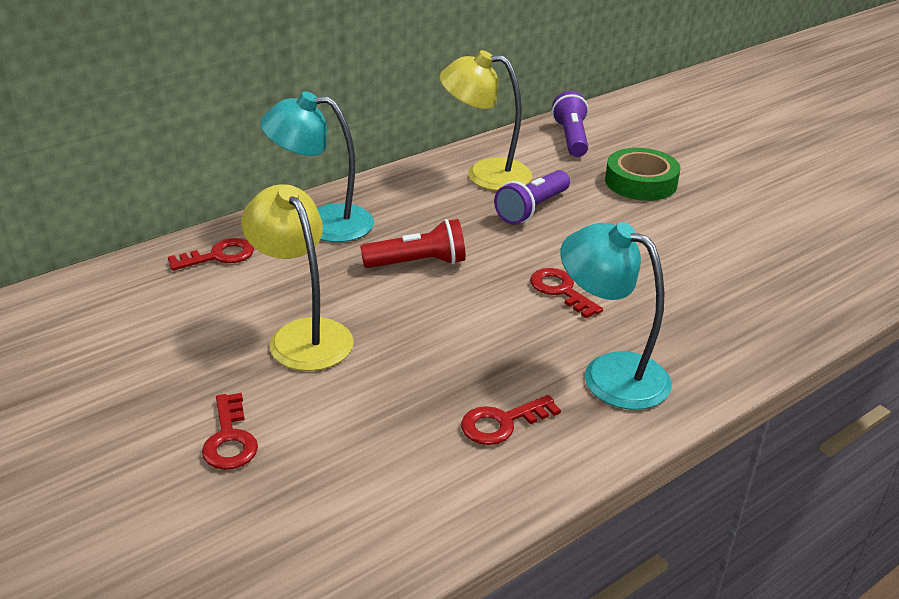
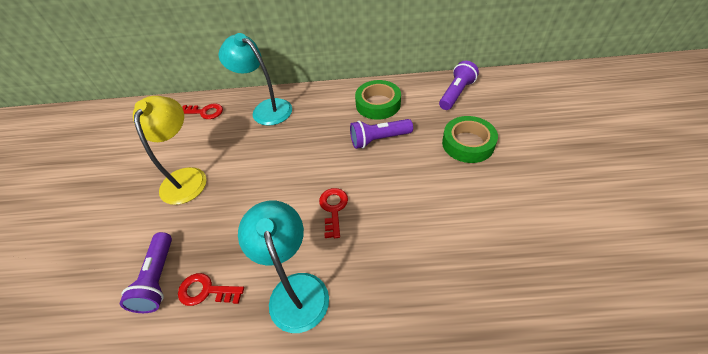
camera: 40 degrees right, 15 degrees up
(230, 439) = (97, 227): red key -> none
(418, 263) = (281, 154): red flashlight -> none
(418, 442) = (158, 278): none -> purple flashlight
(485, 174) = (378, 104): yellow lamp -> green tape

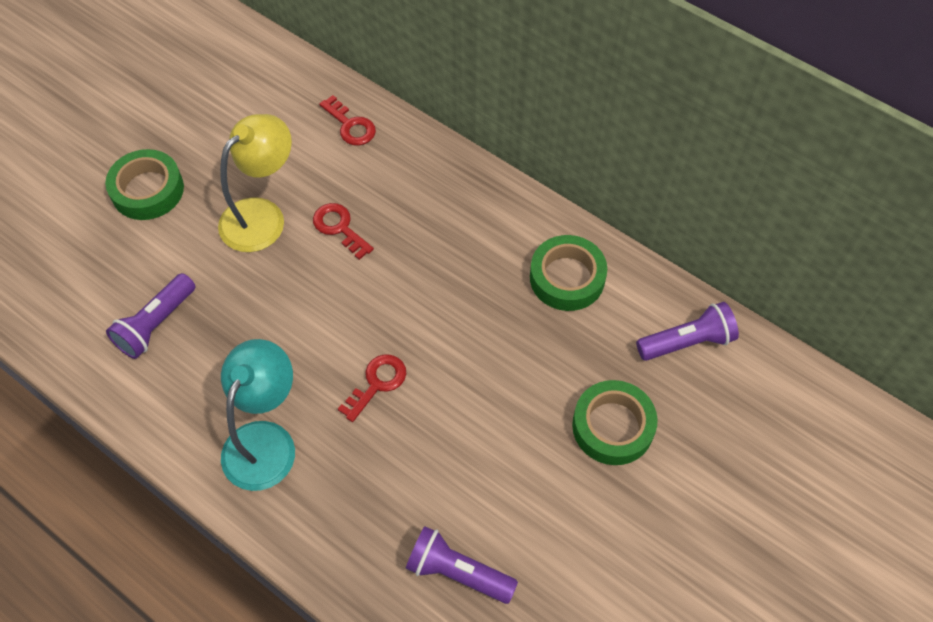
camera: 35 degrees right, 10 degrees up
(94, 211) = (147, 190): none -> green tape
(206, 291) = (187, 374): red key -> red key (339, 228)
(266, 109) = (424, 176): turquoise lamp -> none
(379, 139) = (513, 333): purple flashlight -> purple flashlight (458, 572)

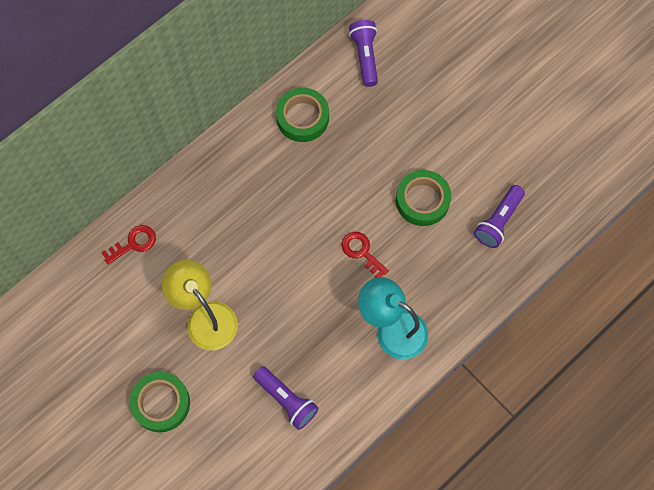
camera: 80 degrees left, 10 degrees up
(339, 228) = (229, 262): red key -> none
(613, 426) = (417, 114): green tape -> green tape (422, 200)

